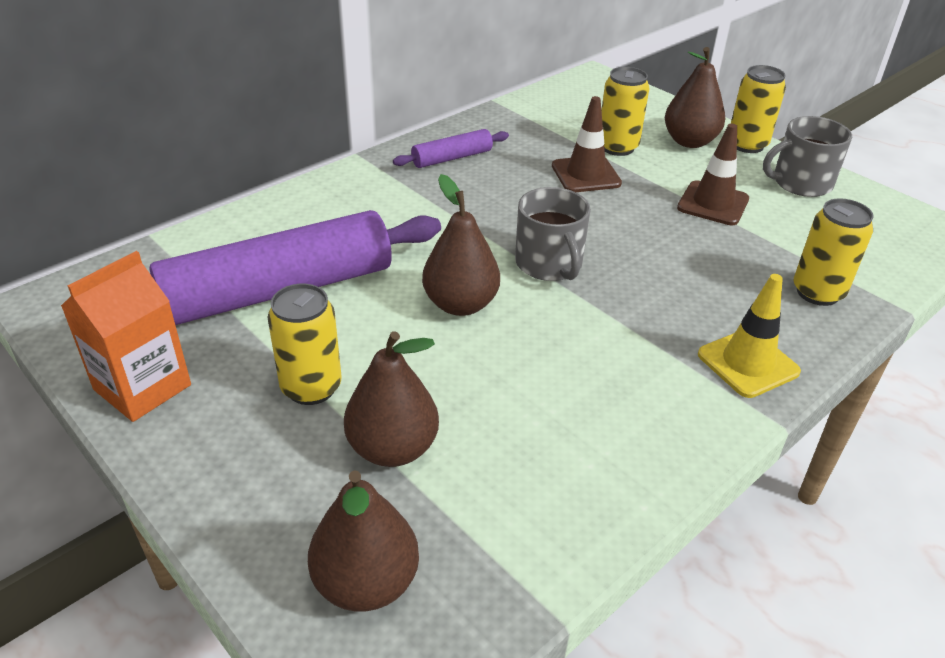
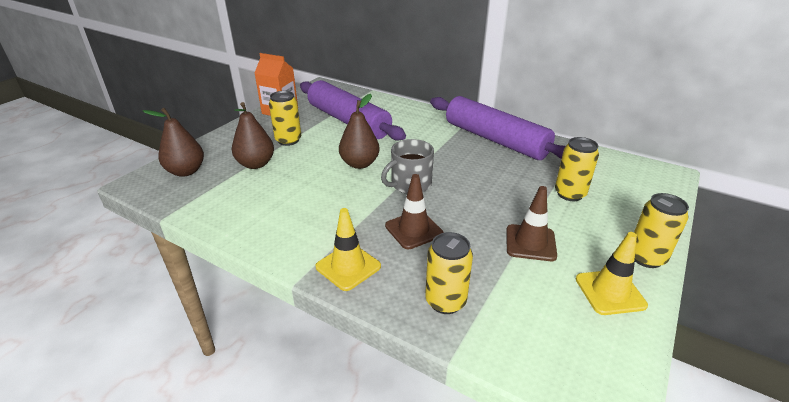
camera: 75 degrees right, 5 degrees down
(452, 158) = (495, 140): purple rolling pin -> purple rolling pin, size x2.21
(586, 175) = (519, 185): brown traffic cone -> brown traffic cone (413, 230)
(689, 141) = (616, 226): brown pear -> none
(800, 183) = (610, 292): grey mug -> yellow traffic cone

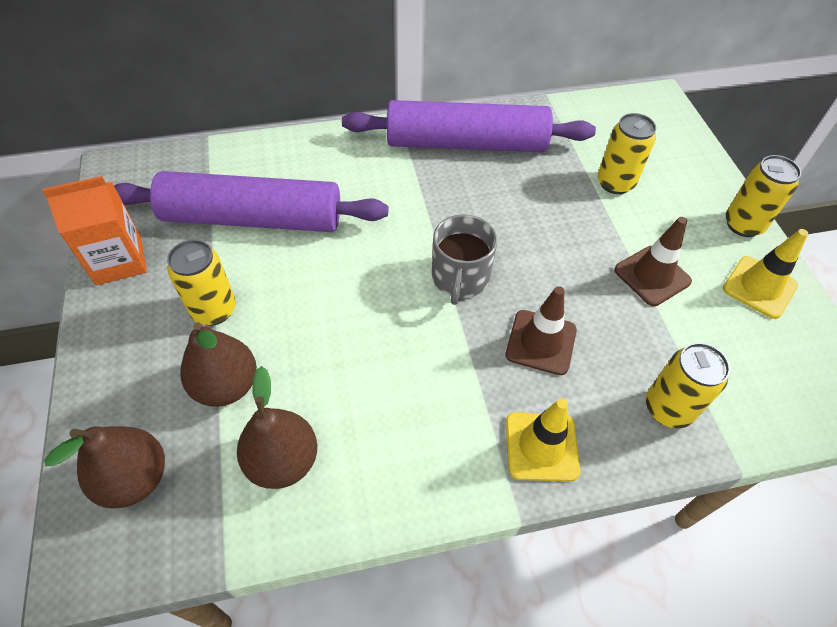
camera: 45 degrees left, 20 degrees up
(359, 164) = (364, 286): brown pear -> brown pear (283, 461)

